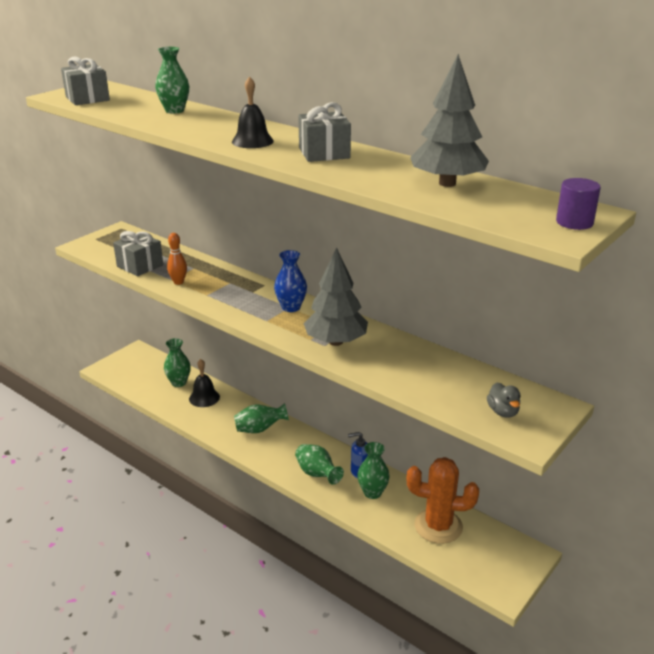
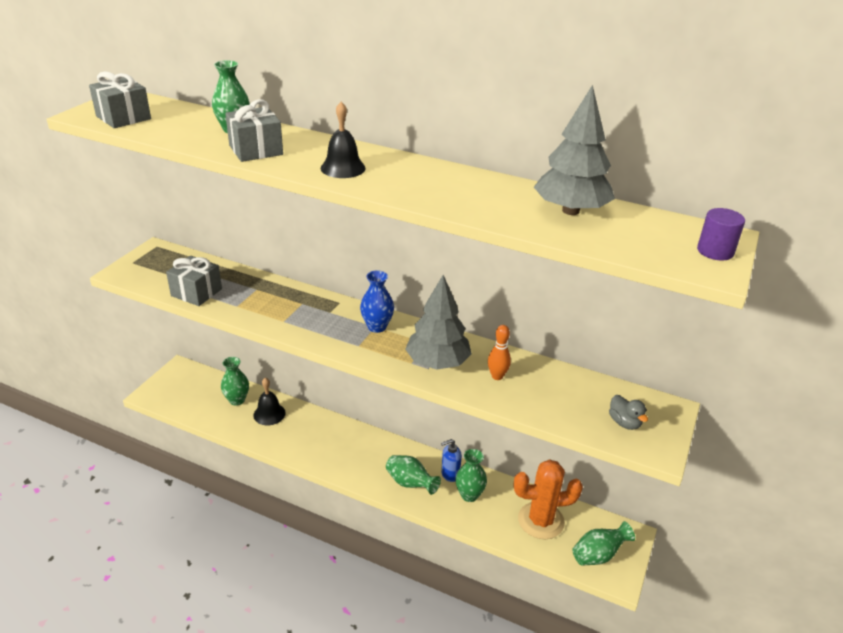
camera: 15 degrees left, 5 degrees up
(178, 282) = (247, 309): orange bowling pin -> orange bowling pin (497, 376)
(260, 429) = (338, 442): green vase -> green vase (598, 555)
(324, 153) = (427, 179): grey gift -> grey gift (256, 150)

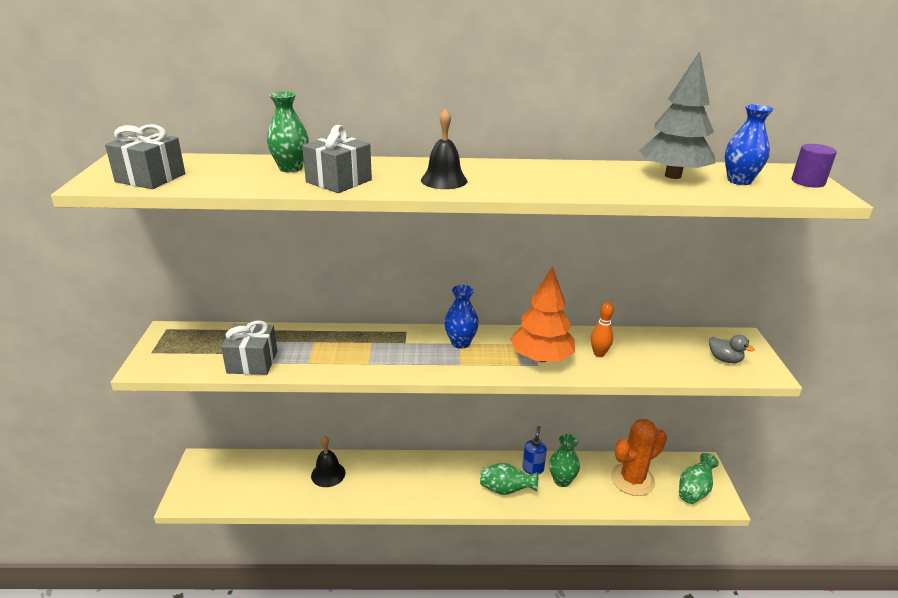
camera: 25 degrees left, 5 degrees down
(237, 400) = (285, 472): green vase -> none
(437, 363) = (541, 358): grey tree -> orange tree
(450, 474) = (533, 468): blue soap dispenser -> blue soap dispenser turned 150 degrees clockwise
(635, 232) = (739, 181): none -> blue vase

